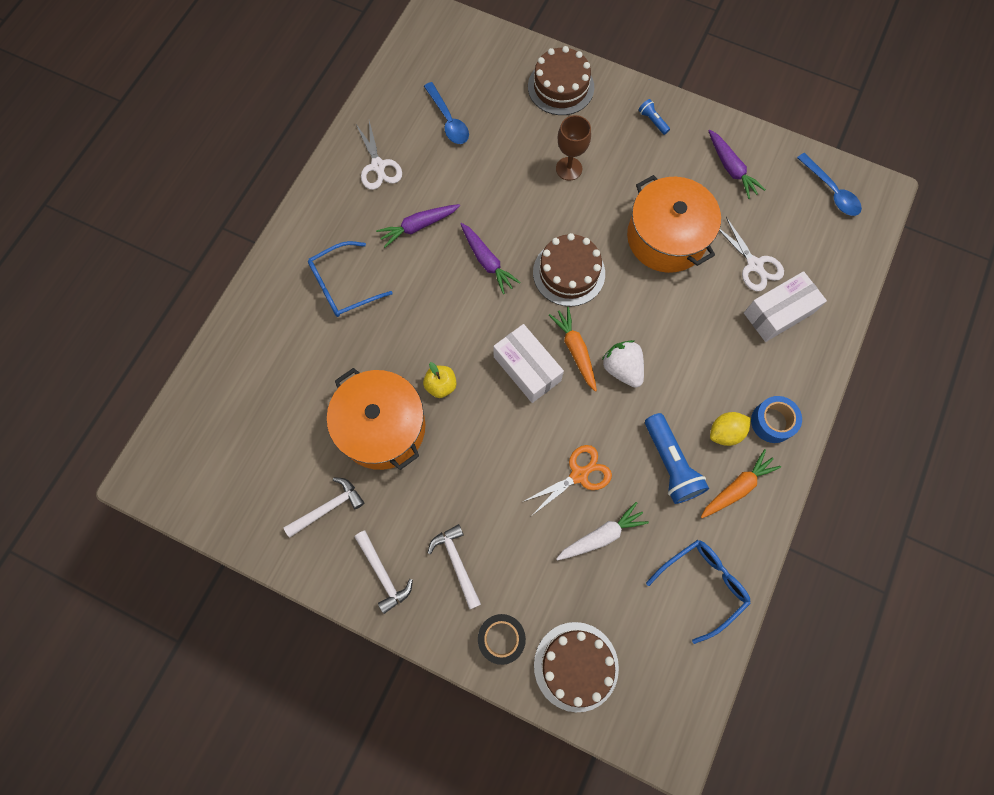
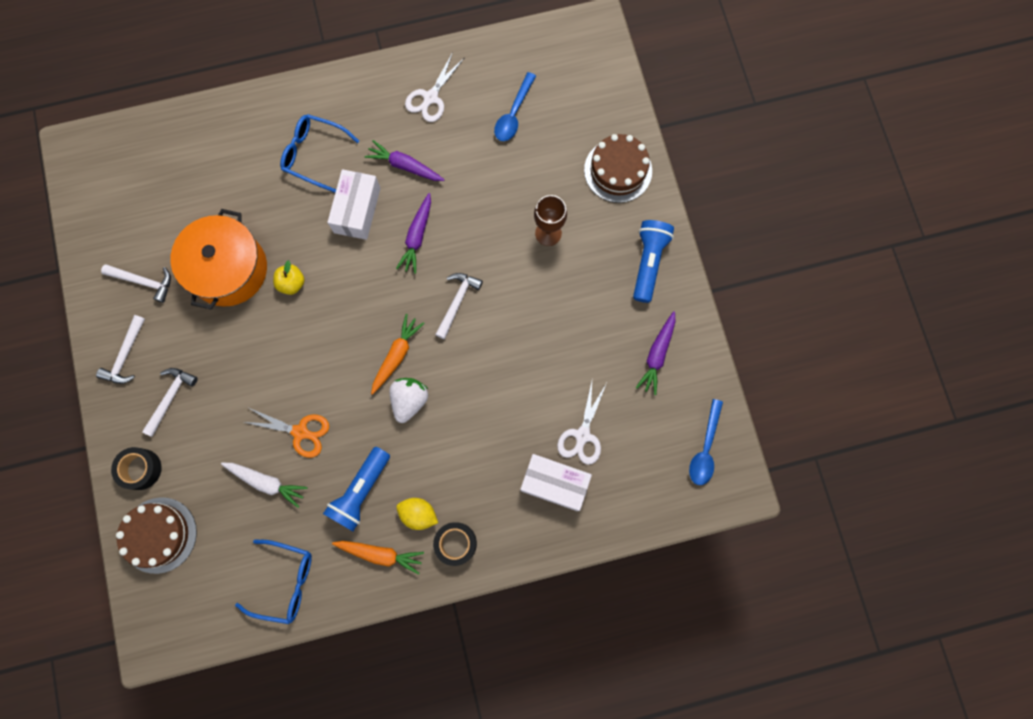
camera: 50 degrees right, 5 degrees up
(527, 368) = (353, 332): white box -> white box (357, 210)
(569, 273) = (457, 302): brown cake -> white hammer
(652, 121) = (648, 262): blue flashlight -> blue flashlight, size x2.08
(666, 237) = (549, 351): orange pot -> none
(772, 422) = (455, 543): blue tape -> black tape

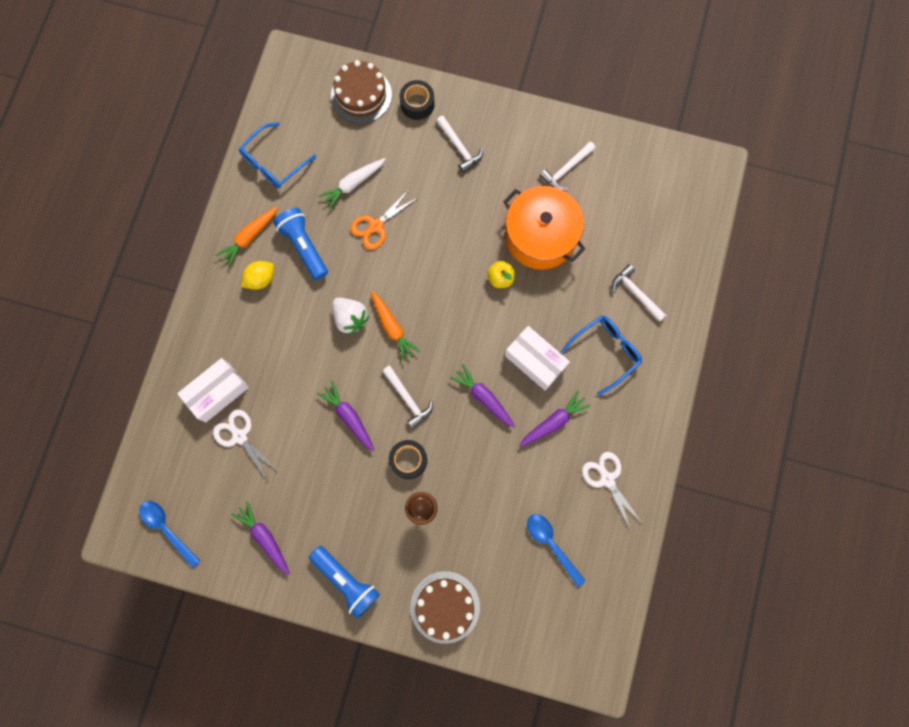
camera: 120 degrees right, 0 degrees up
(125, 355) = (512, 131): white hammer -> white hammer (636, 293)
(455, 543) = (222, 294): black tape -> black tape (408, 460)
(505, 345) = (349, 417): none -> purple carrot

